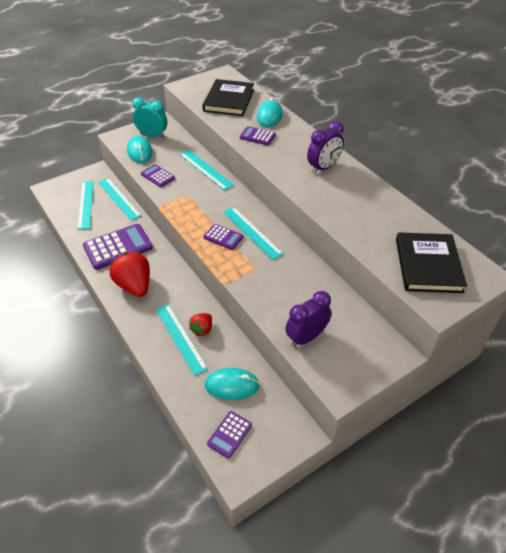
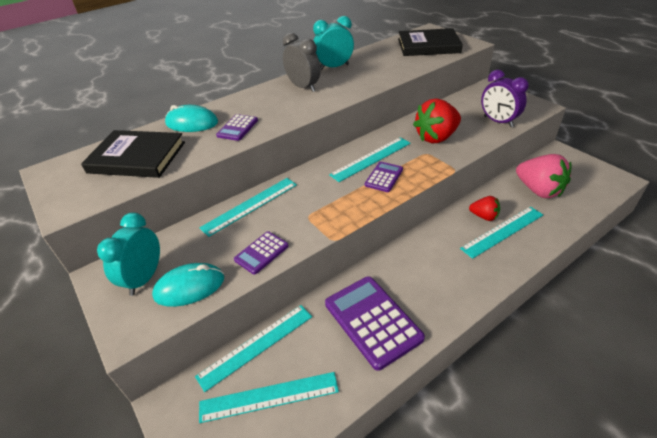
camera: 90 degrees left, 5 degrees down
(134, 285) = (441, 286): red strawberry -> red strawberry (436, 137)
(229, 434) = (588, 187): purple calculator -> none
(232, 385) = (538, 190): turquoise mouse -> pink strawberry
(323, 168) = (303, 87): purple clock -> grey clock
(367, 187) = (334, 67): none -> turquoise clock

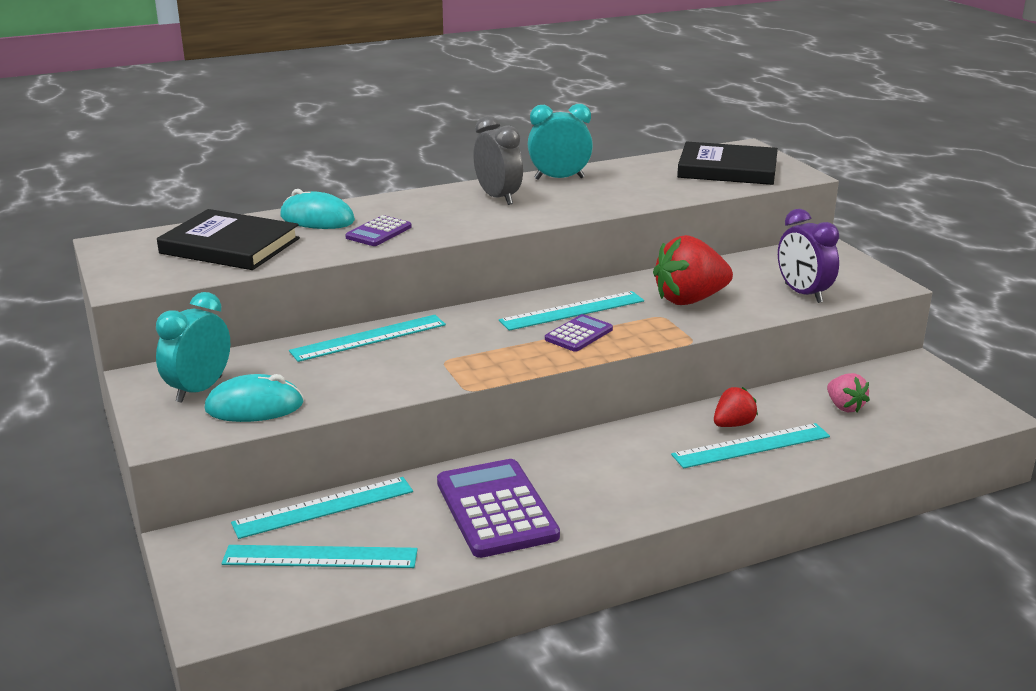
camera: 10 degrees right, 15 degrees down
(261, 253) = (362, 388): purple calculator -> none
(484, 216) = (733, 424): red strawberry -> red strawberry turned 75 degrees counterclockwise
(538, 190) = (844, 407): pink strawberry -> pink strawberry, size x0.54

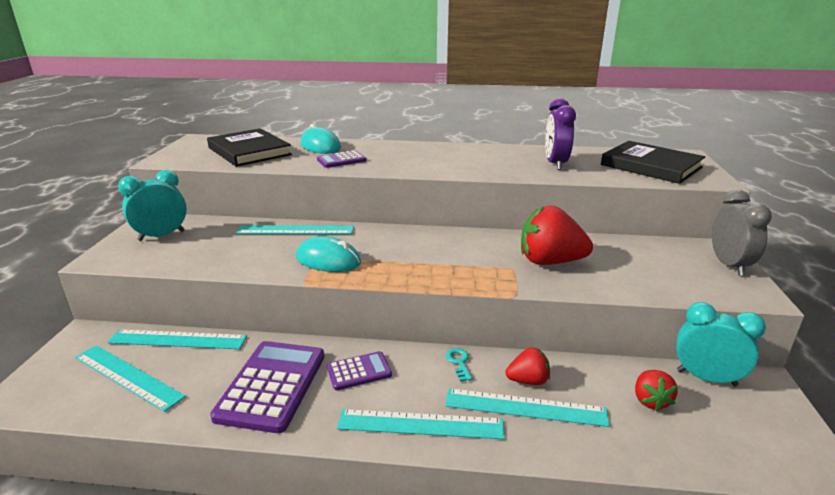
camera: 30 degrees right, 0 degrees up
(254, 406) = (170, 255): turquoise mouse -> turquoise mouse (328, 260)
(498, 197) = (449, 154): grey clock -> grey clock (729, 265)
(559, 178) = (508, 150): turquoise clock -> turquoise clock (706, 378)
(572, 311) = (449, 247): turquoise ruler -> turquoise ruler (420, 424)
(578, 334) = (432, 265): purple calculator -> purple calculator (359, 371)
(656, 430) = (459, 362): none -> turquoise key
(803, 293) = (659, 282): purple clock -> purple clock (555, 164)
(844, 407) = (650, 400): pink strawberry -> red strawberry

